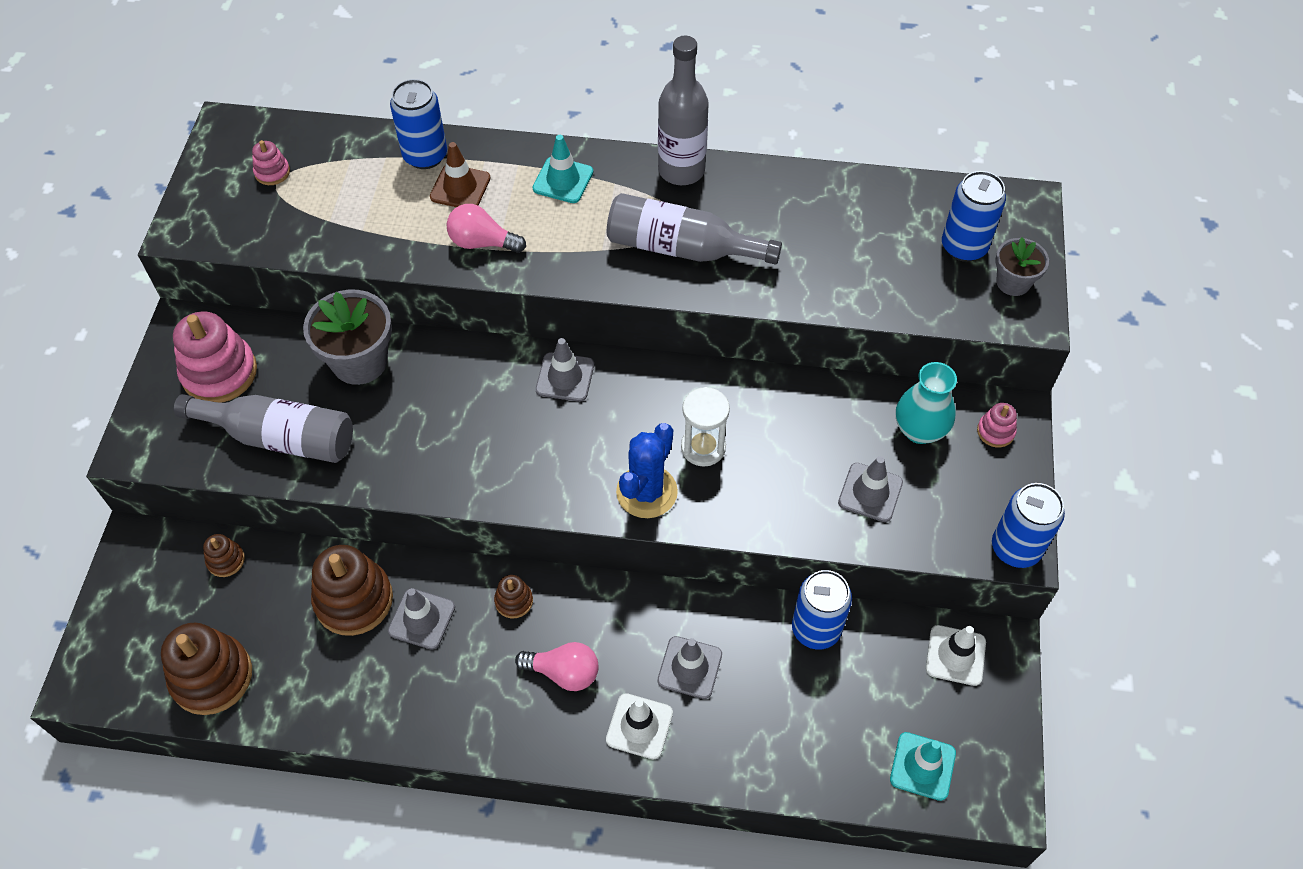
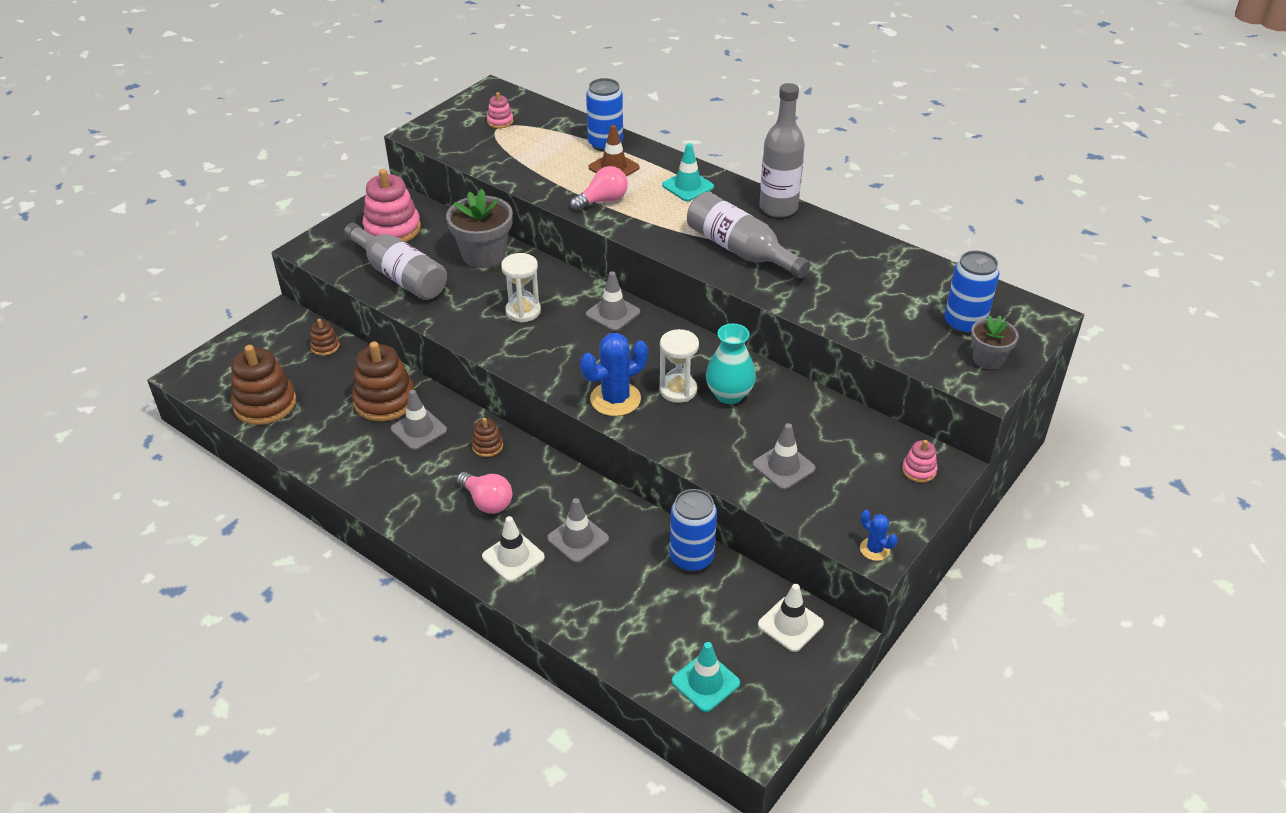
camera: 30 degrees right, 15 degrees down
(463, 421) = (523, 311): none -> white hourglass
(482, 242) = (603, 201): pink light bulb -> pink light bulb turned 105 degrees clockwise
(919, 430) = (855, 445): turquoise vase -> turquoise vase (729, 394)
(1015, 548) = (874, 549): blue can -> blue cactus

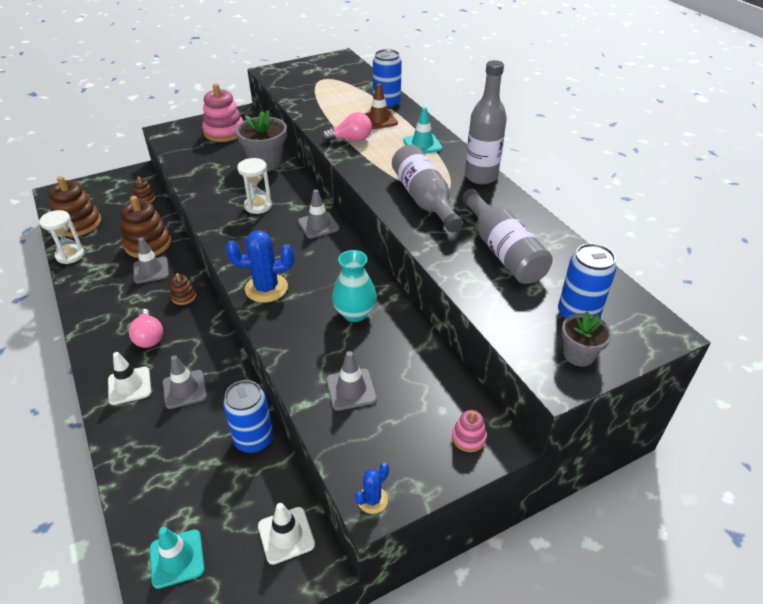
camera: 25 degrees right, 0 degrees up
(400, 276) = (201, 161): grey bottle -> grey bottle (502, 251)
(500, 121) = (328, 75): pink stacking toy -> none
(678, 390) = (318, 296): white hourglass -> white hourglass (70, 255)
(874, 549) = (372, 500): blue cactus -> blue cactus turned 60 degrees clockwise

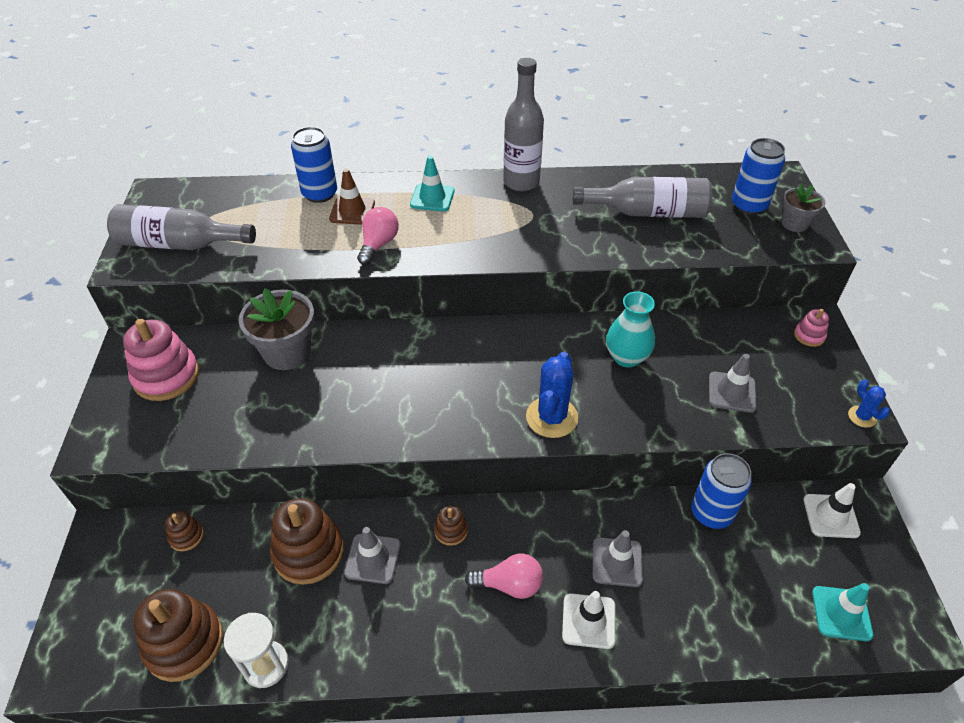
camera: 65 degrees left, 5 degrees up
(258, 206) = (384, 385): white hourglass -> none
(318, 225) = (460, 342): grey traffic cone -> none
(424, 199) = (537, 230): grey bottle -> grey bottle (179, 244)

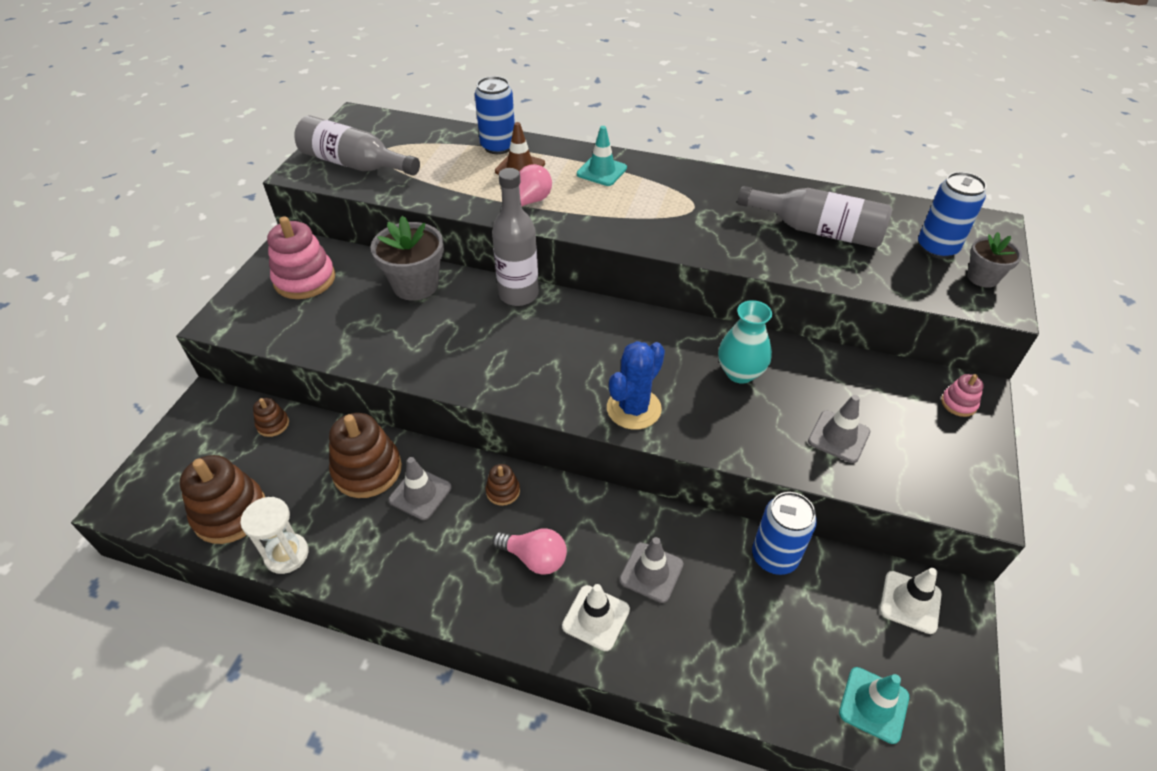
camera: 20 degrees right, 0 degrees up
(521, 182) = (698, 174): grey bottle -> grey bottle (518, 294)
(862, 417) = (980, 503): blue cactus -> none

